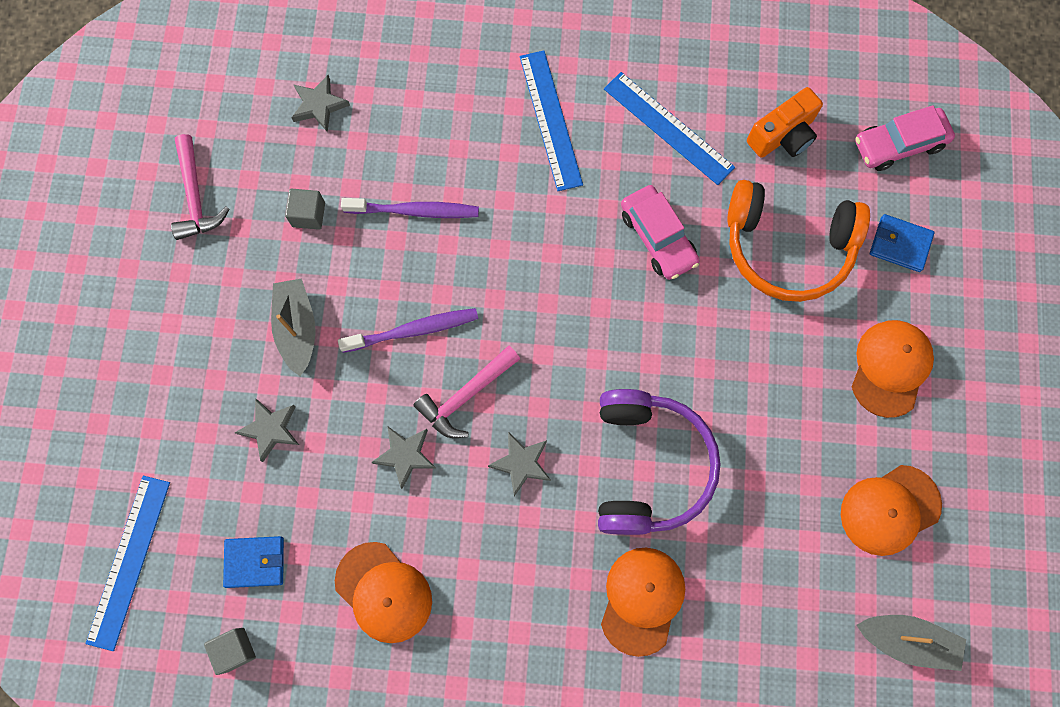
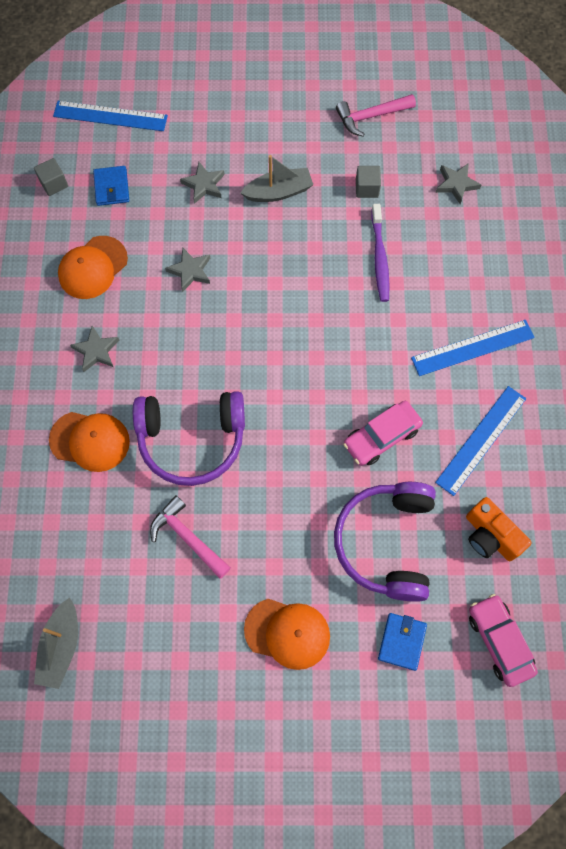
camera: 85 degrees right, 5 degrees down
(413, 330) = (284, 266): purple toothbrush -> none
(465, 396) = (237, 306): pink hammer -> pink hammer (187, 537)
(521, 463) = (188, 349): grey star -> grey star (96, 351)
(787, 248) = (386, 542): orange headphones -> purple headphones
(890, 510) = (166, 632): orange cap -> none

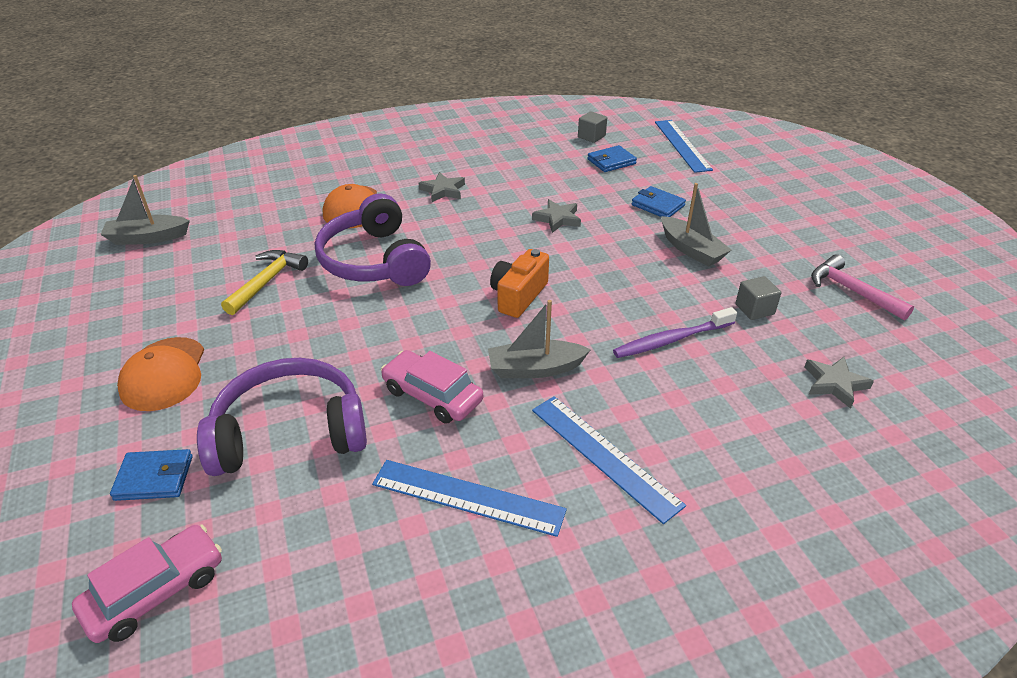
camera: 70 degrees right, 30 degrees down
(93, 267) = (524, 171): orange cap -> none
(187, 537) = (267, 281): pink hammer -> yellow hammer
(204, 185) = (658, 205): grey star -> blue wallet
(378, 359) = (535, 369): none -> grey boat
(490, 536) = (321, 542): orange camera -> orange camera (518, 296)

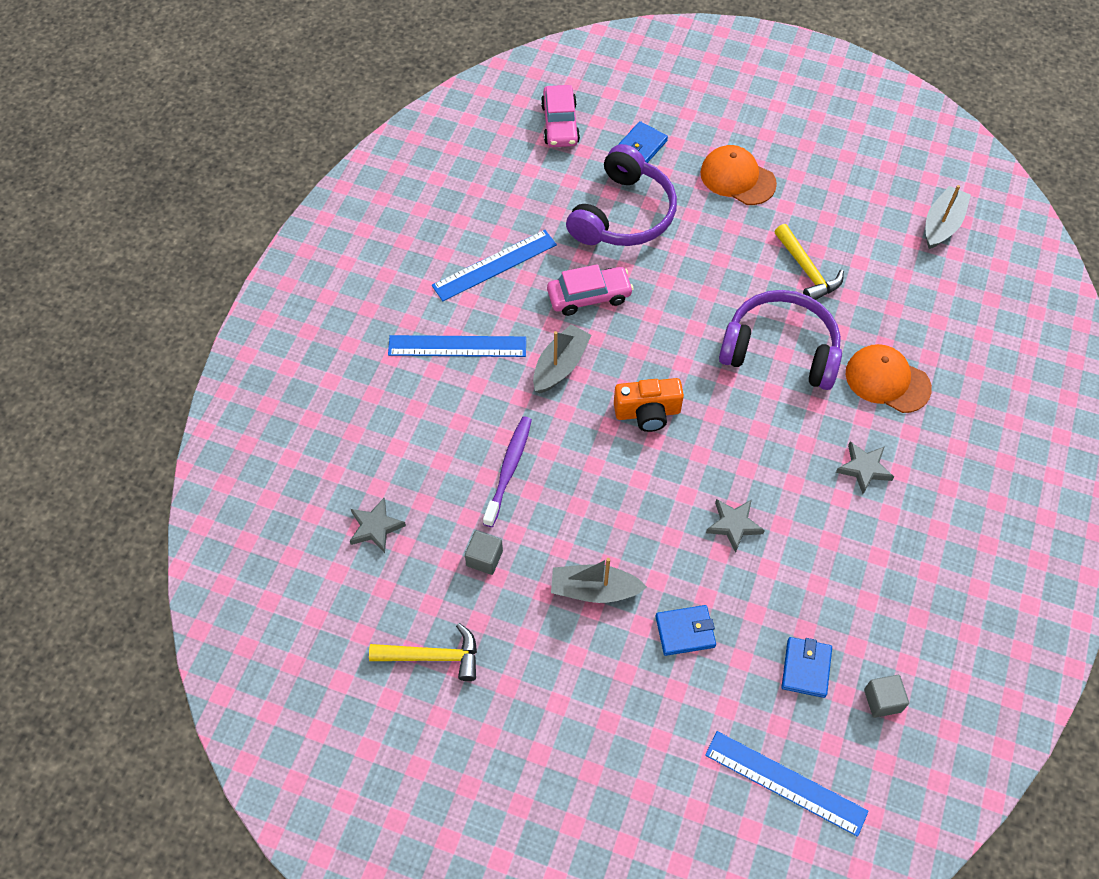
camera: 130 degrees right, 20 degrees up
(518, 296) = (647, 413): orange camera -> orange camera turned 105 degrees clockwise
(851, 291) = (433, 656): pink hammer -> yellow hammer

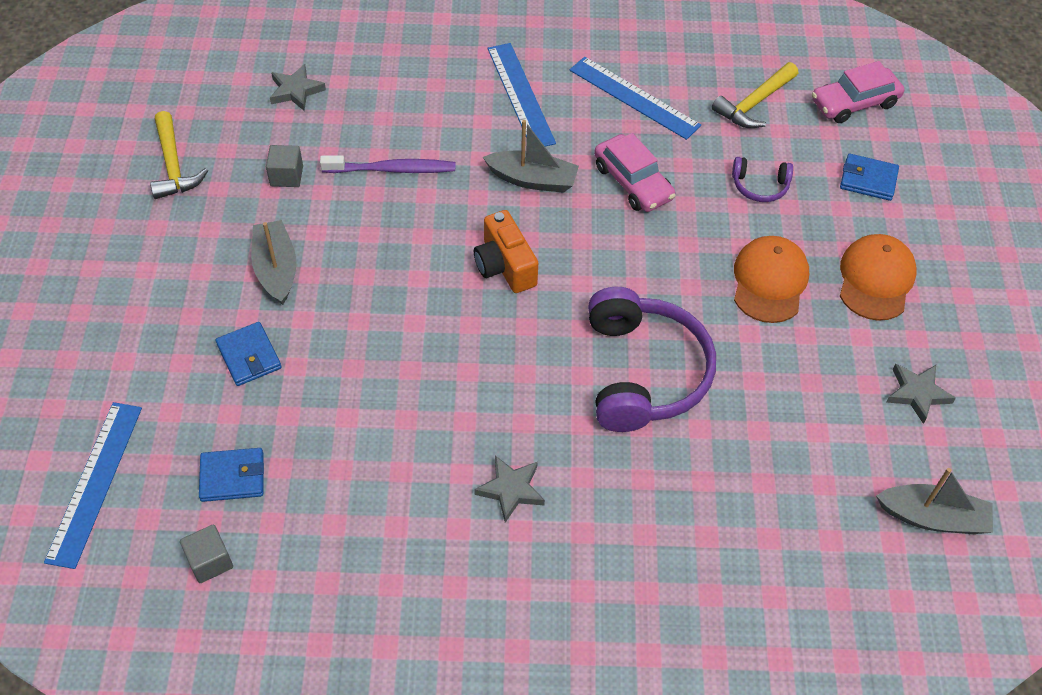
camera: 70 degrees right, 5 degrees down
(623, 214) = (760, 186): purple headphones -> purple headphones, size x0.45
(734, 525) = (390, 373): grey star -> grey star (917, 393)
(807, 271) = (774, 377): yellow hammer -> yellow hammer (754, 103)
(887, 380) = (649, 493): orange cap -> orange cap (769, 281)

